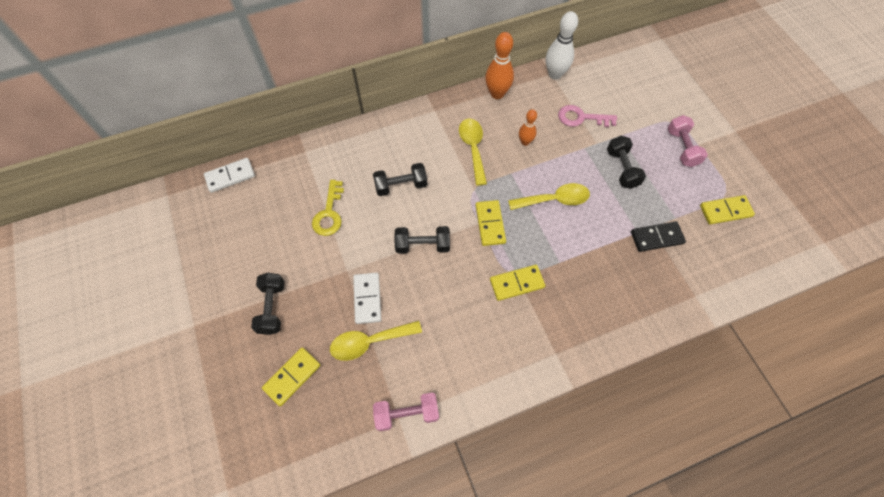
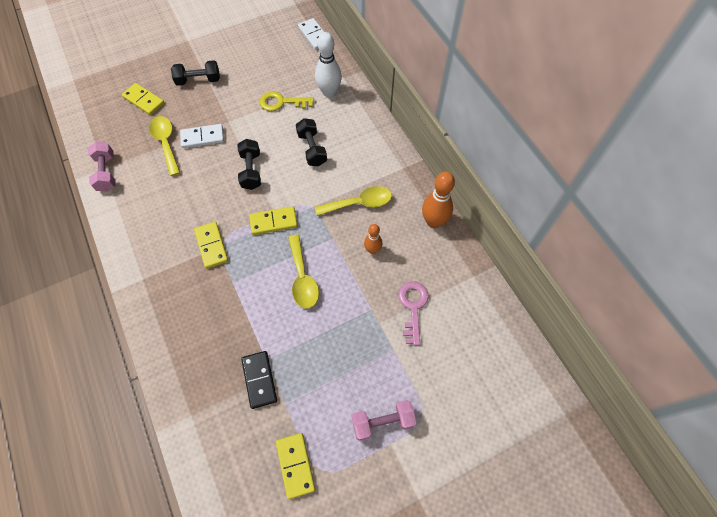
camera: 85 degrees right, 0 degrees up
(555, 74) = (473, 279): white bowling pin -> white bowling pin (329, 92)
(622, 168) = (346, 348): black dumbbell -> none

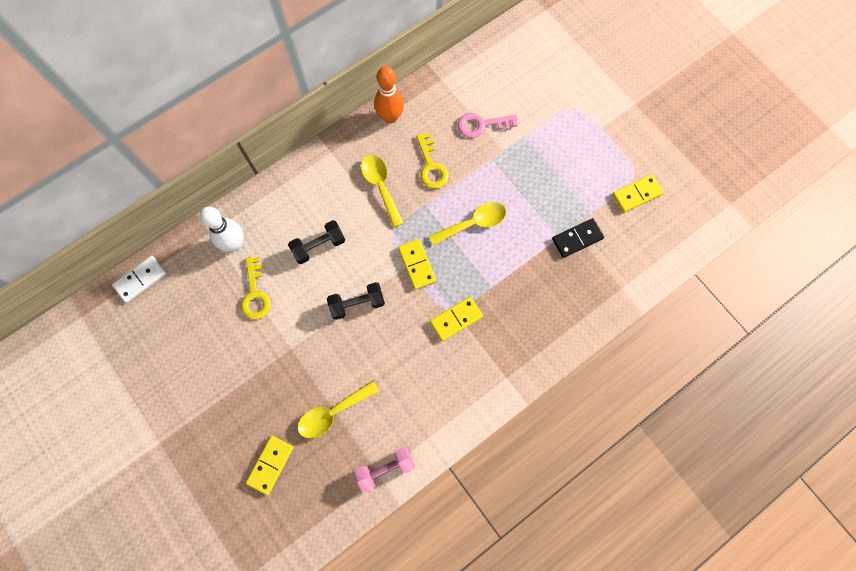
camera: 100 degrees left, 10 degrees up
(198, 80) = (230, 405): black dumbbell -> none
(202, 137) = (319, 371): white domino -> none
(372, 250) = (431, 166): orange bowling pin -> yellow key
(383, 422) = (586, 135): pink dumbbell -> none

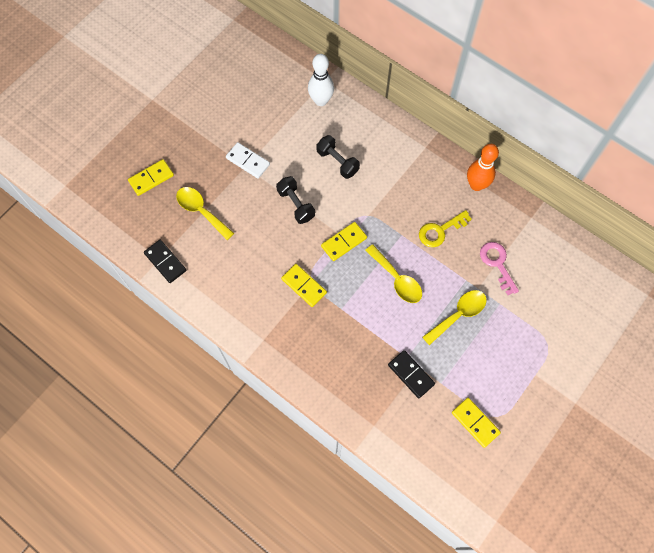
camera: 75 degrees right, 5 degrees down
(140, 280) = (272, 47): white domino -> white domino (248, 161)
(255, 294) = (283, 128): yellow key -> none
(270, 465) = (151, 178): yellow domino -> yellow domino turned 45 degrees counterclockwise
(380, 186) = (407, 194): yellow spoon -> yellow spoon (458, 314)
(385, 469) = (165, 262): pink dumbbell -> black domino

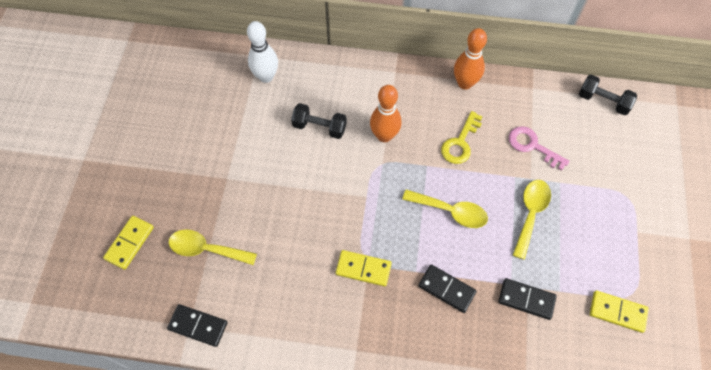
camera: 30 degrees left, 5 degrees down
(248, 161) = (226, 172): white domino -> none
(296, 204) = (303, 190): black dumbbell -> black dumbbell (603, 101)
(344, 242) = (375, 202): yellow domino -> none
(356, 334) = (446, 289): none -> black domino
(383, 194) = (384, 136): none -> orange bowling pin

